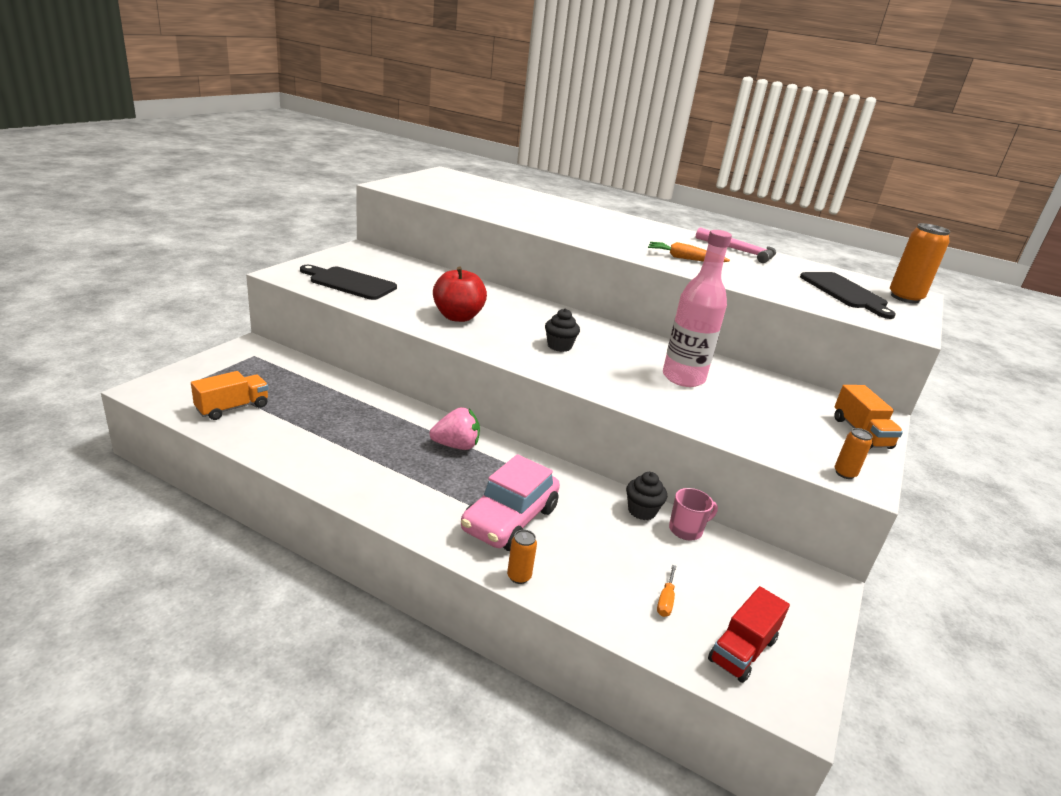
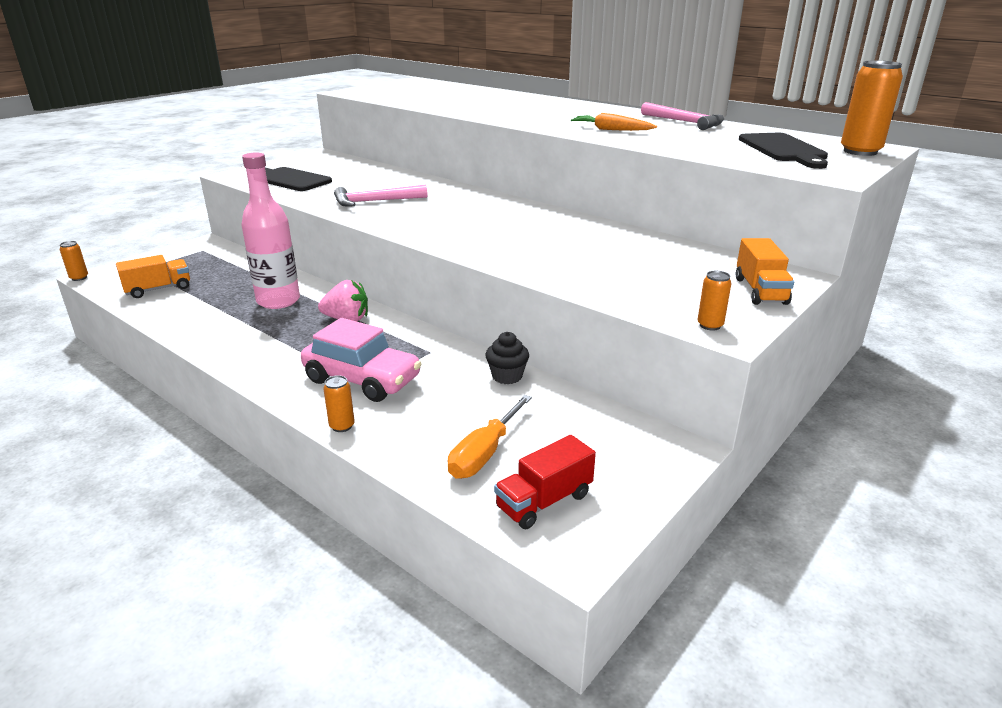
camera: 15 degrees right, 0 degrees up
(129, 392) = (79, 278): none -> orange can
(458, 317) = (374, 201): red apple -> pink hammer
(509, 519) = (362, 379): pink car -> pink car turned 105 degrees counterclockwise
(559, 346) = (462, 222): black cupcake -> none
(666, 600) = (485, 453): orange screwdriver -> orange screwdriver, size x1.90
(683, 378) = (579, 245): pink bottle -> pink bottle (278, 301)
(686, 530) = (546, 394): pink mug -> none

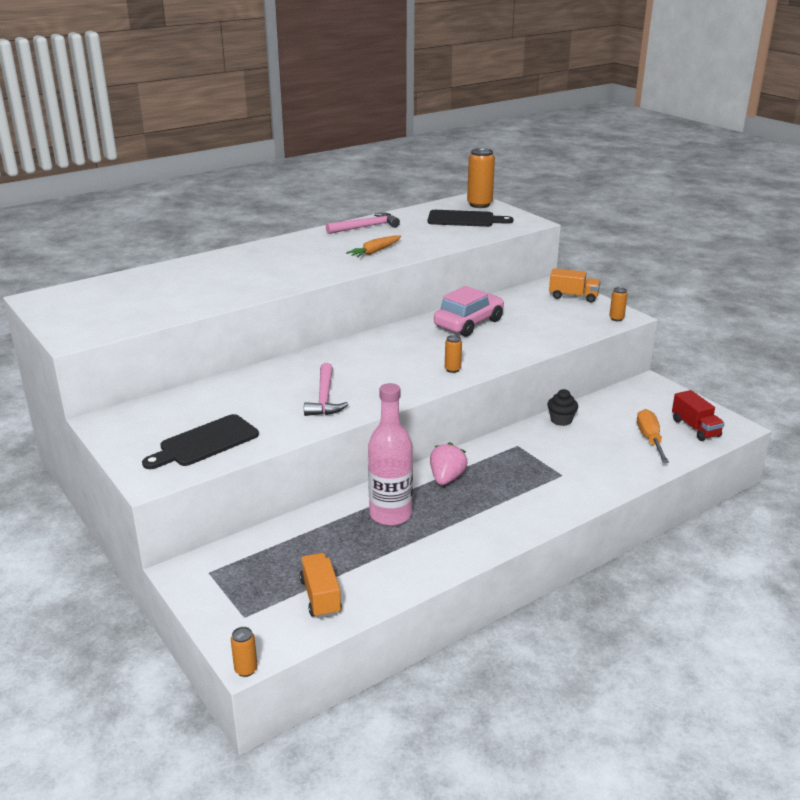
camera: 75 degrees left, 0 degrees up
(342, 426) = (615, 487): orange can -> orange can (452, 369)
(362, 379) = (553, 476): pink car -> pink car (468, 323)
(485, 453) = (650, 439): orange screwdriver -> orange screwdriver turned 135 degrees counterclockwise

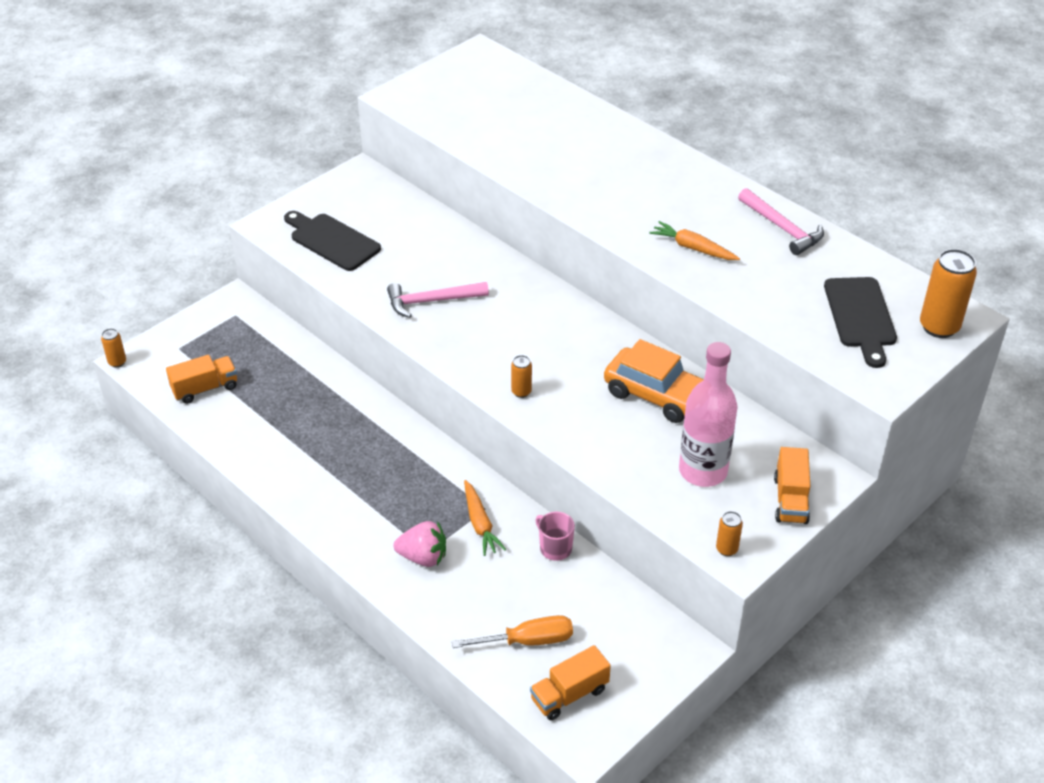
camera: 80 degrees right, 15 degrees up
(390, 515) = (331, 417): pink bottle -> pink bottle (703, 471)
(446, 478) = (403, 452): pink strawberry -> pink strawberry (423, 557)
(468, 323) = (656, 395): pink car -> orange car
(533, 449) = (480, 523): none -> orange carrot
(561, 420) = (555, 548): black cupcake -> pink mug
(695, 428) = (569, 694): red truck -> orange truck

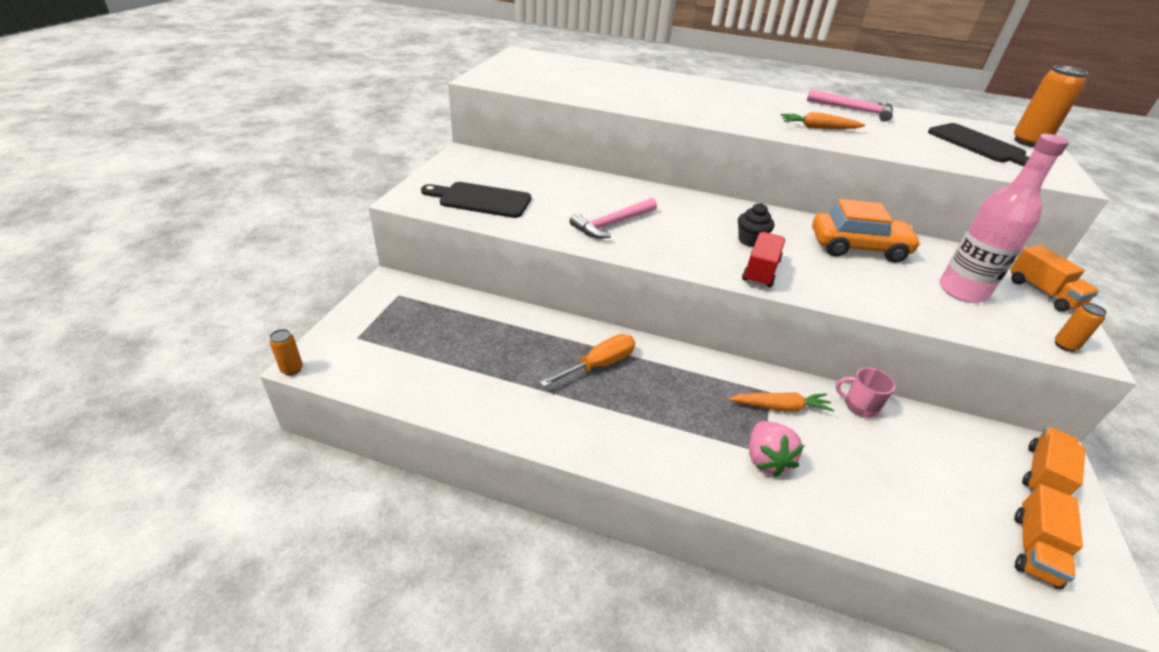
camera: 30 degrees left, 5 degrees down
(205, 388) = (412, 367): orange truck -> orange truck (1043, 474)
(423, 557) = (766, 459): pink strawberry -> pink strawberry turned 105 degrees clockwise
(480, 523) = (780, 407): orange carrot -> orange carrot turned 45 degrees counterclockwise
(521, 392) = (760, 271): orange can -> red truck
(527, 641) = (939, 507): orange screwdriver -> orange screwdriver (598, 365)
(550, 357) = (750, 240): none -> black cupcake

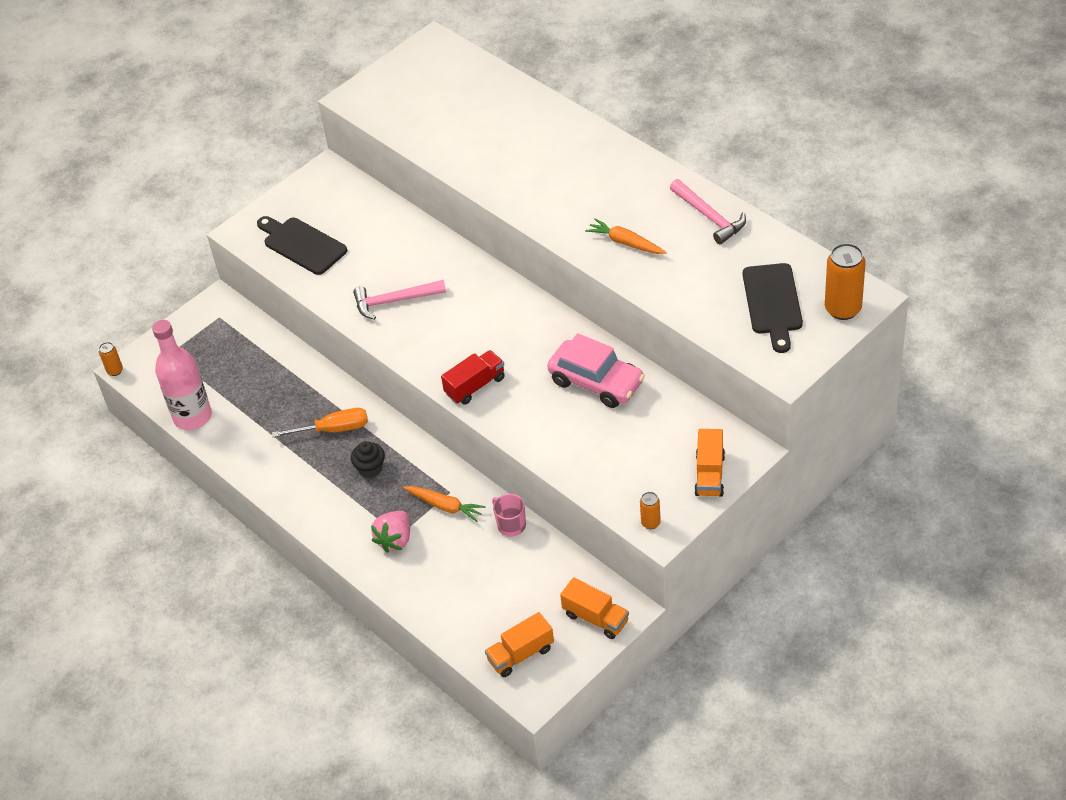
camera: 35 degrees right, 10 degrees up
(750, 240) = (502, 350): black cupcake -> black cupcake (370, 468)
(858, 247) = (596, 382): orange car -> pink car
(962, 291) = (634, 452): pink bottle -> pink bottle (192, 417)
(1043, 474) = (595, 618): orange truck -> orange truck turned 60 degrees clockwise

